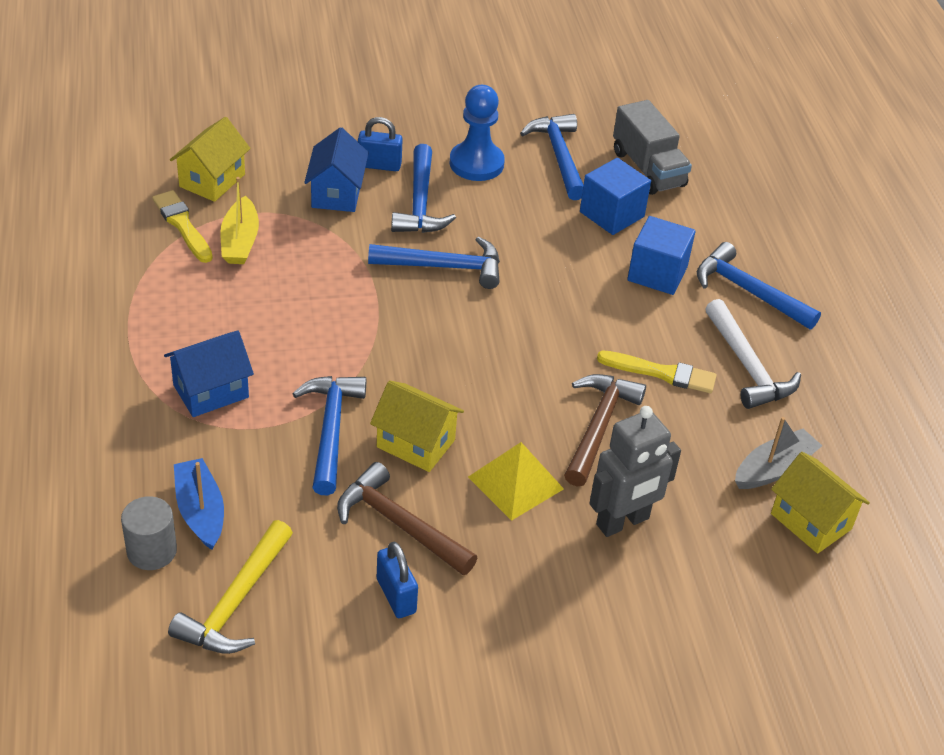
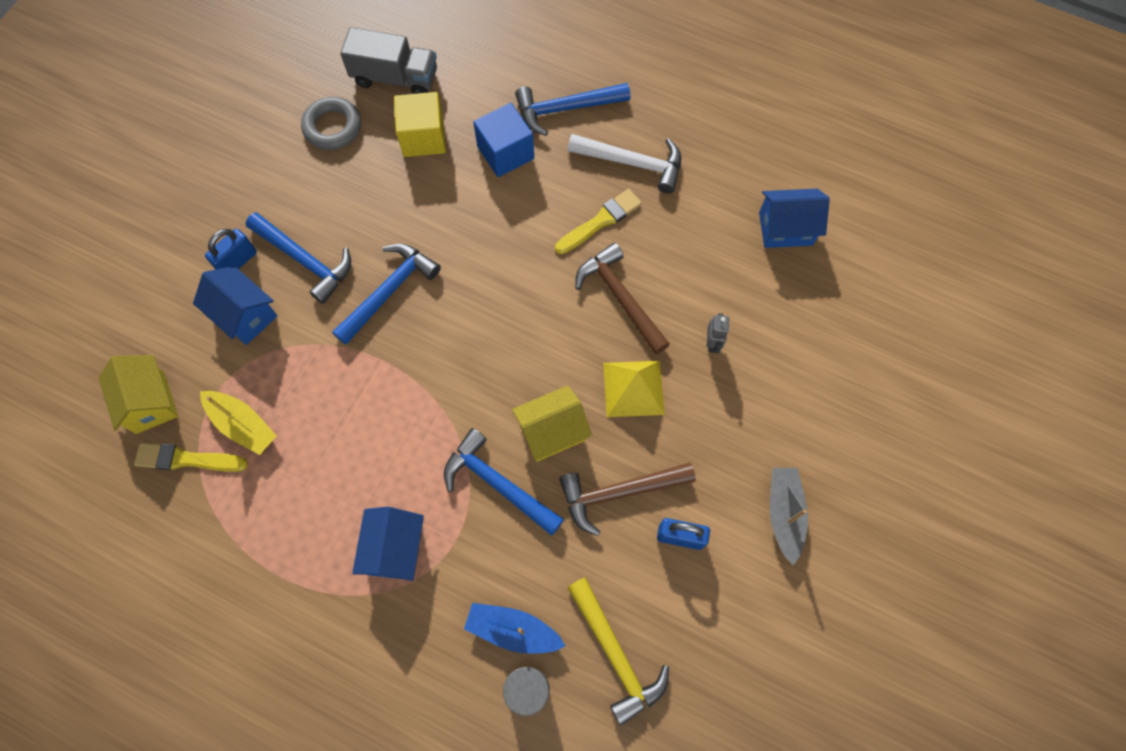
camera: 50 degrees left, 25 degrees up
(476, 163) = (293, 190): blue pawn -> none
(559, 156) = (333, 127): blue hammer -> grey ring
(611, 214) = (423, 137): blue cube -> yellow cube
(623, 522) = (712, 343): grey robot -> grey robot, size x0.47
(774, 469) = (730, 217): grey boat -> grey boat (784, 514)
(811, 521) = (785, 228): yellow house -> blue house

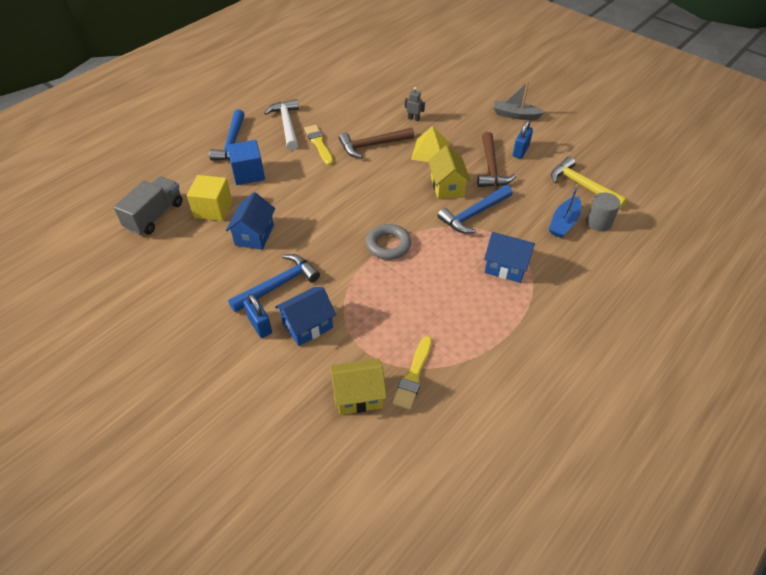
camera: 75 degrees left, 20 degrees down
(242, 425) = (396, 337): yellow boat -> none
(333, 127) = (174, 254): grey ring -> grey ring (388, 245)
(389, 291) = (323, 243): blue hammer -> none
(615, 655) = (582, 186): yellow hammer -> yellow hammer turned 120 degrees counterclockwise
(633, 163) = (287, 124): white hammer -> white hammer turned 45 degrees counterclockwise
(785, 228) = (356, 82): blue house -> blue house (254, 235)

